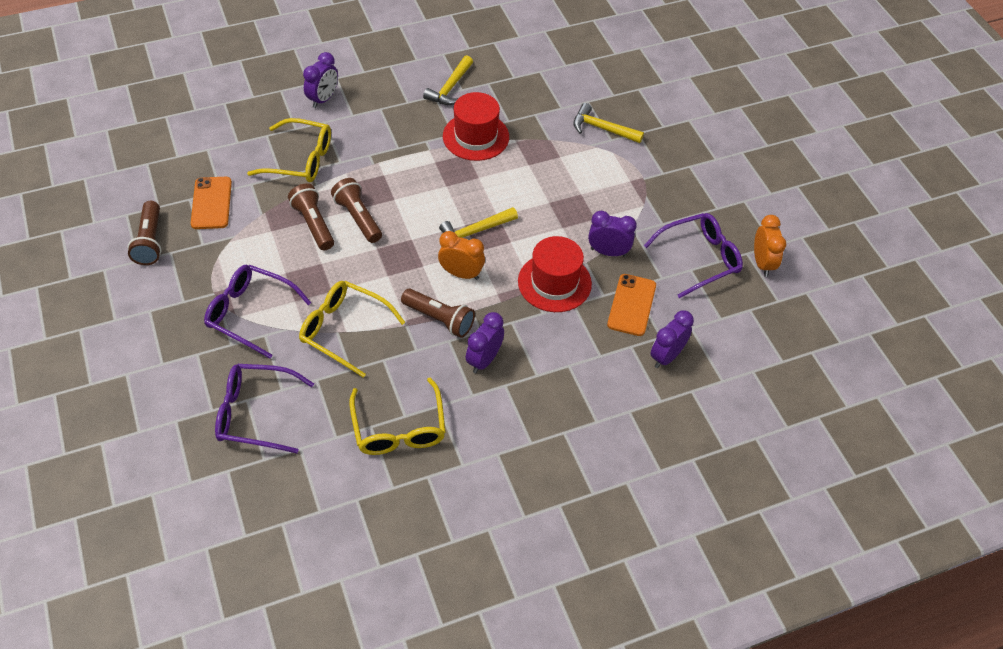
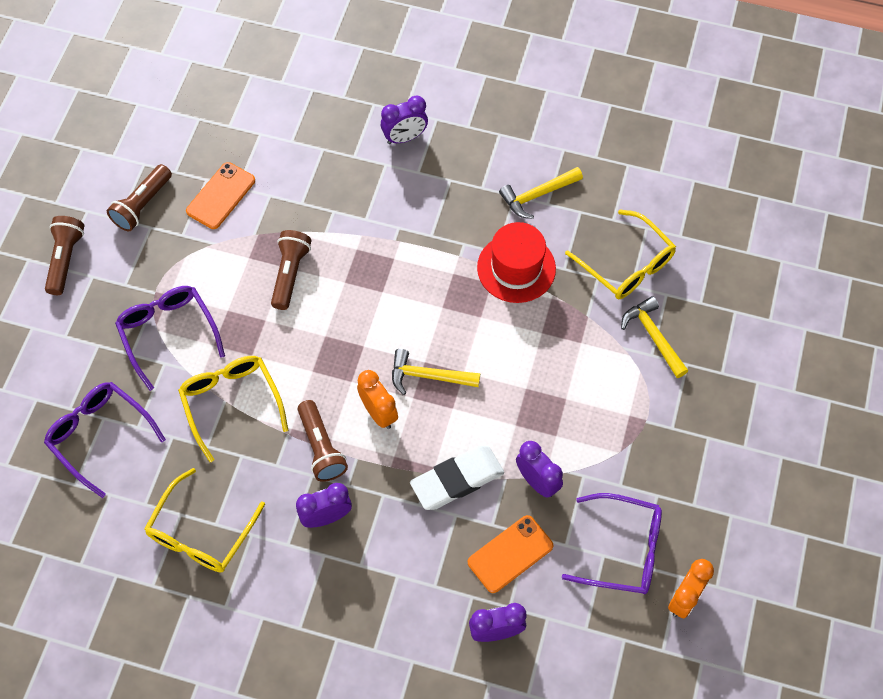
camera: 40 degrees right, 10 degrees up
(301, 160) = (332, 195): yellow glasses -> yellow glasses (627, 265)
(358, 218) = (334, 292): brown flashlight -> brown flashlight (65, 259)
(554, 282) = (457, 480): red hat -> white eraser

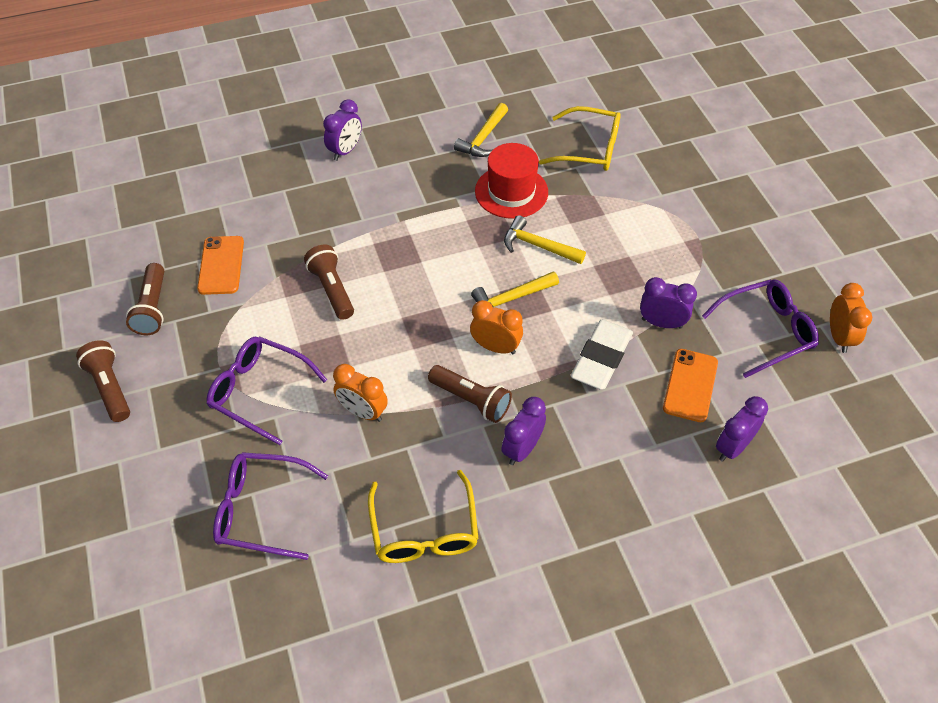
camera: 35 degrees left, 10 degrees down
(231, 402) = (363, 412): yellow glasses -> orange clock
(653, 336) = (651, 183): yellow hammer -> yellow hammer (538, 246)

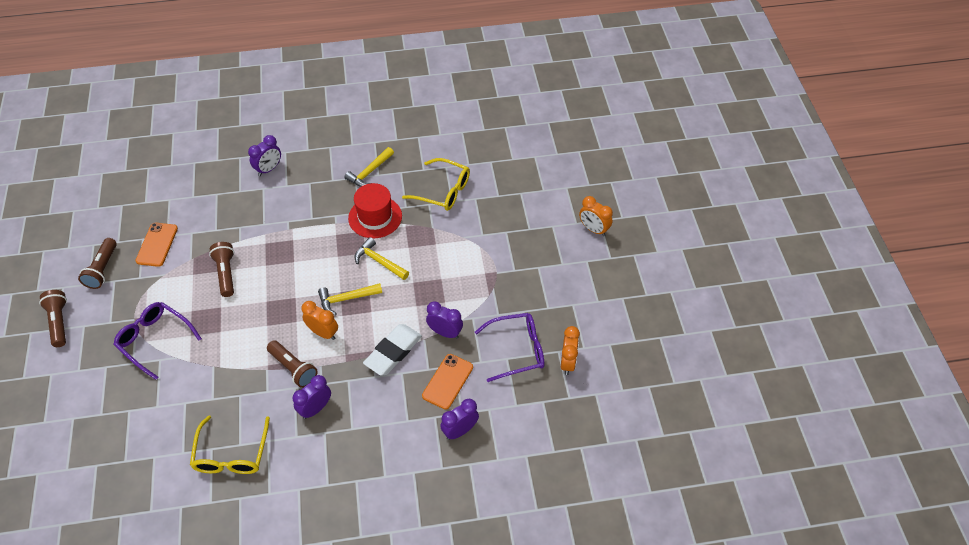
camera: 10 degrees right, 0 degrees up
(260, 510) = (130, 422): purple glasses -> none
(363, 412) = (218, 365): orange clock -> orange clock (593, 229)

